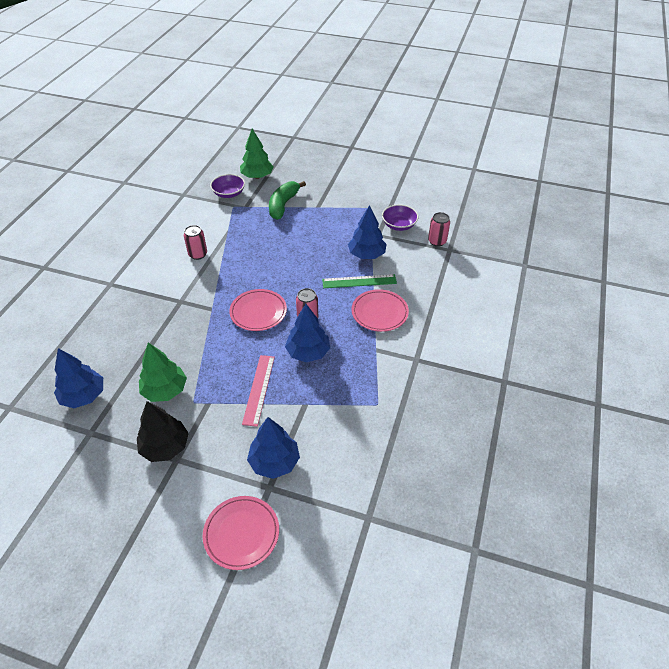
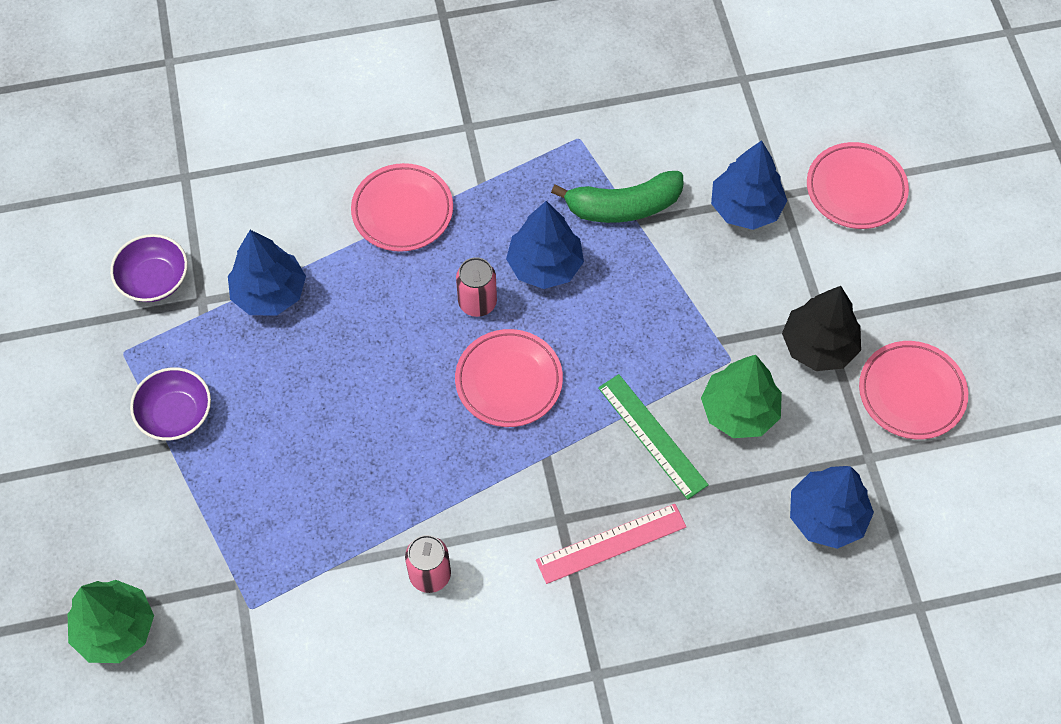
camera: 120 degrees left, 15 degrees up
(100, 476) = (911, 393): none -> pink plate
(229, 193) = (209, 647): purple bowl -> purple bowl (176, 414)
(259, 389) = (652, 291): pink ruler -> pink ruler (611, 543)
(283, 205) = (193, 514): green banana -> green banana (623, 207)
(359, 281) = (346, 272): green ruler -> green ruler (652, 436)
(437, 241) = (171, 202): pink can -> none

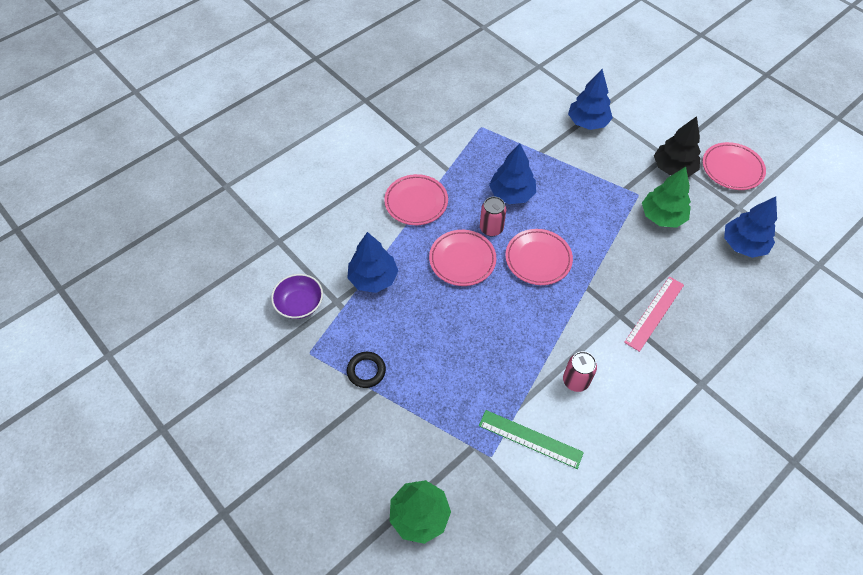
camera: 30 degrees left, 5 degrees down
(176, 414) = (366, 371): purple bowl -> black ring
(623, 207) = (528, 148): green banana -> none
(652, 436) = (631, 249): green ruler -> green ruler (530, 439)
(856, 189) = (631, 91): pink plate -> pink plate (462, 260)

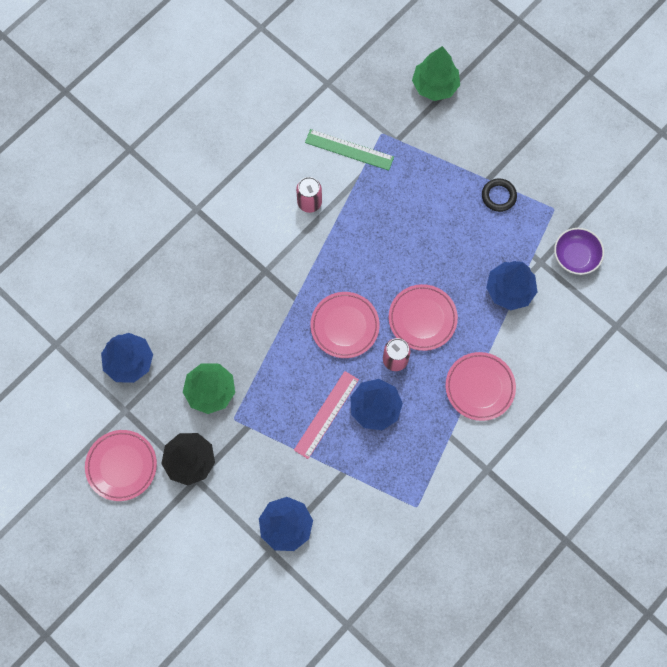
camera: 175 degrees right, 15 degrees up
(654, 313) = (231, 275): pink ruler -> pink ruler (326, 414)

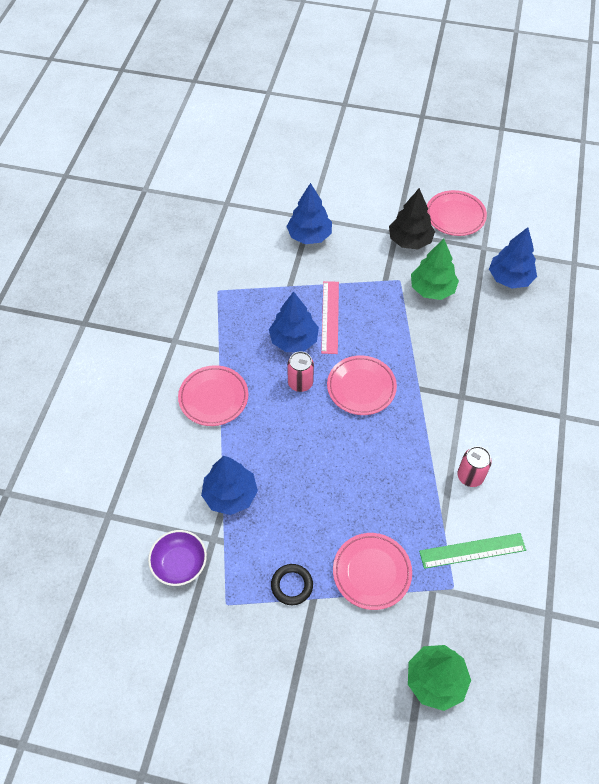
camera: 150 degrees right, 15 degrees down
(422, 318) = (297, 428): pink plate -> pink plate (372, 572)

